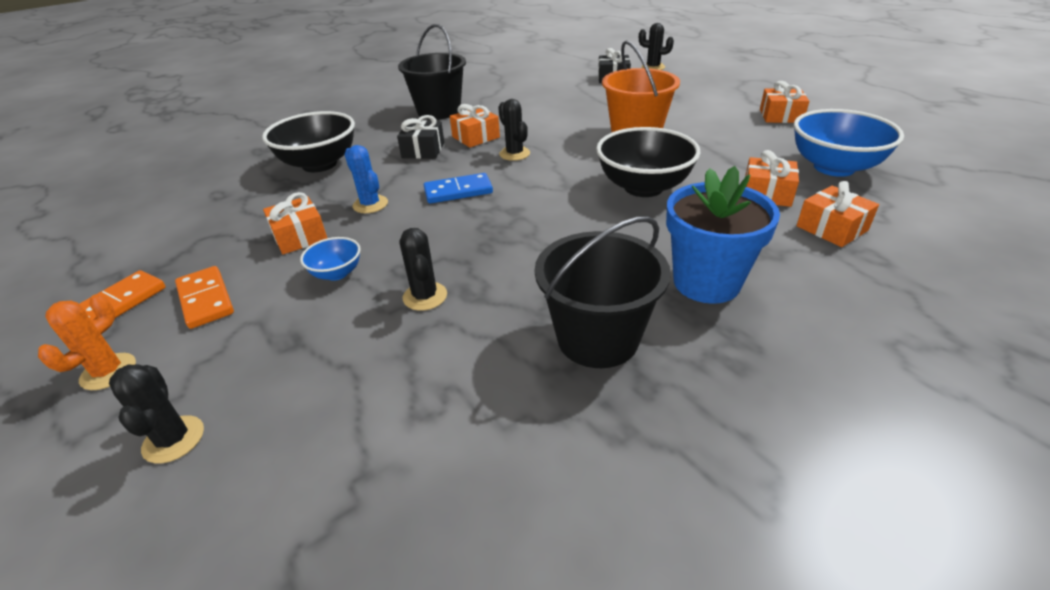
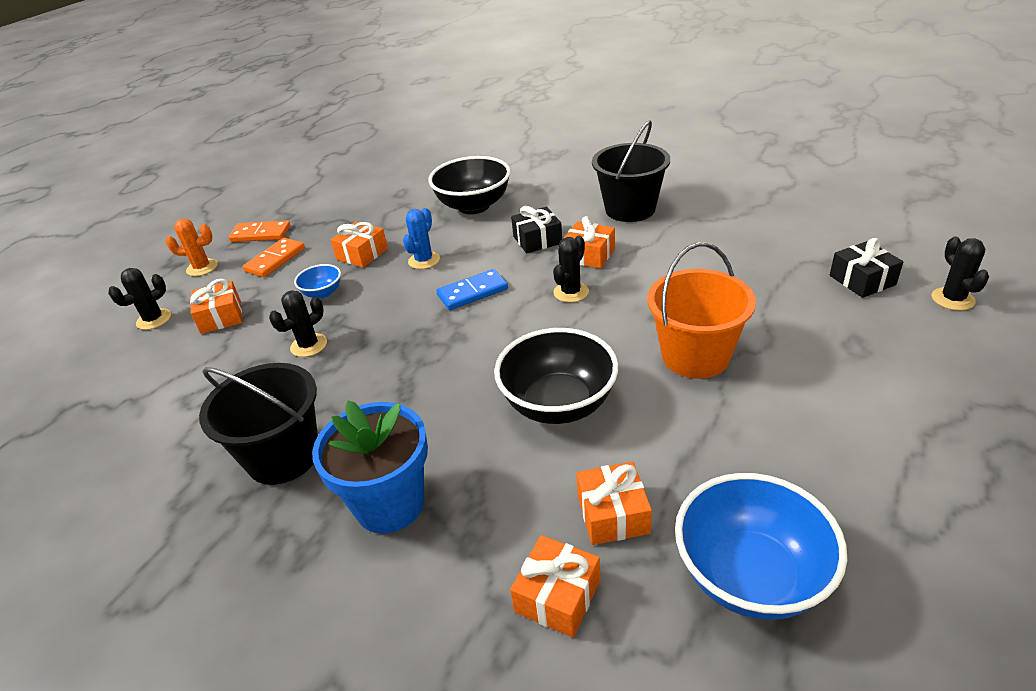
camera: 65 degrees right, 0 degrees up
(458, 191) = (472, 292): blue domino -> blue domino turned 75 degrees counterclockwise
(780, 116) = (900, 480): orange gift -> orange gift (221, 317)

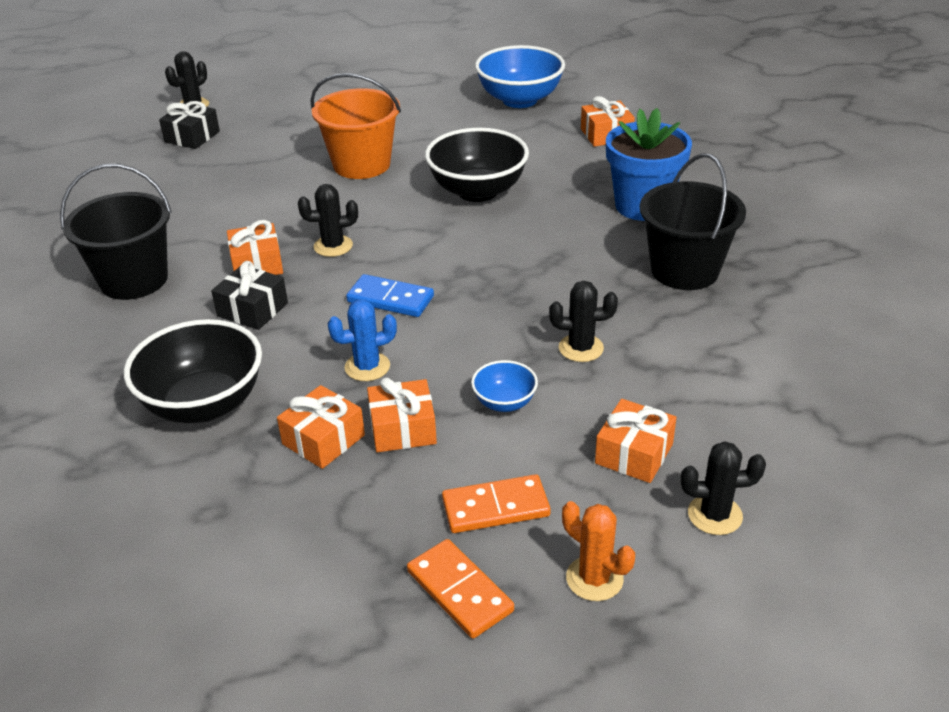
camera: 135 degrees left, 0 degrees up
(613, 514) = (537, 141): orange gift -> orange gift (323, 439)

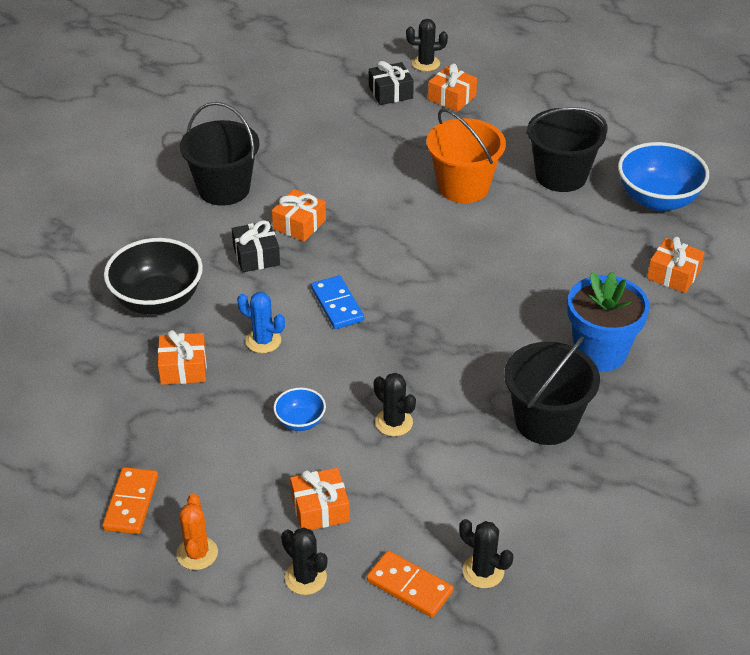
camera: 45 degrees right, 5 degrees up
(333, 246) = (358, 241): black cactus -> black cactus (483, 571)
(403, 429) = (228, 394): orange gift -> orange gift (452, 98)
(427, 120) = (561, 176): none -> black bucket
(477, 191) = (506, 261): black bowl -> none
(495, 508) = (208, 476): orange domino -> orange domino (409, 586)

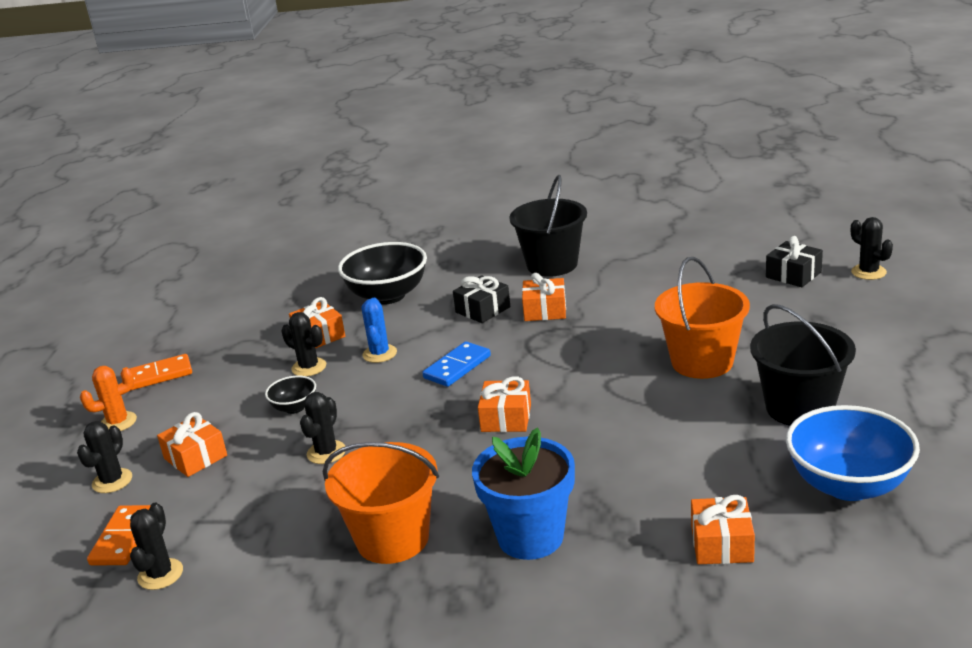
camera: 65 degrees right, 15 degrees down
(237, 392) = (309, 367): none -> black cactus
(300, 421) = (294, 407): blue bowl -> black bowl
(452, 98) = (835, 304): orange gift -> orange gift (506, 418)
(546, 421) = (392, 539): black bucket -> orange bucket

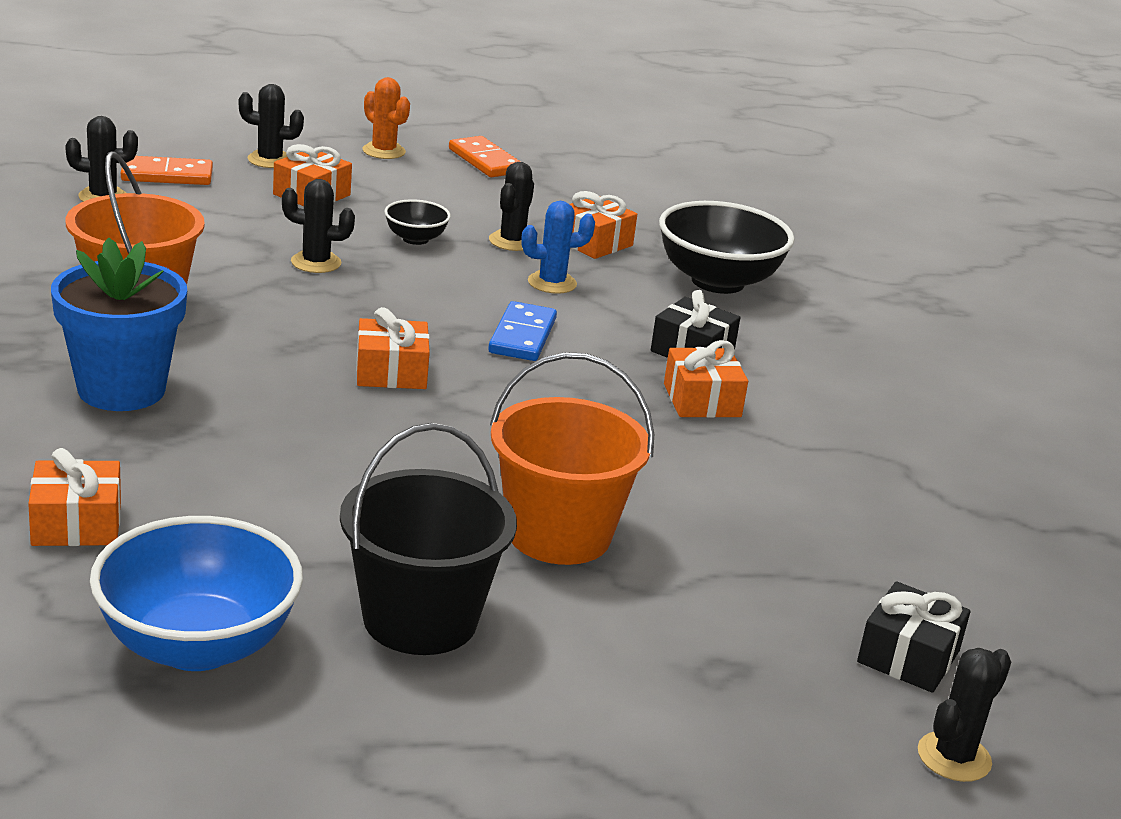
camera: 70 degrees right, 0 degrees up
(457, 367) = (522, 336): blue domino -> blue domino turned 75 degrees clockwise
(552, 264) = (862, 407): black bucket -> none

